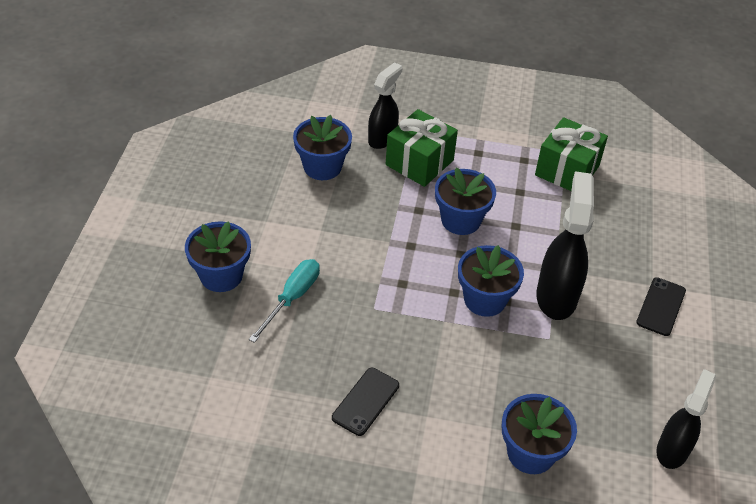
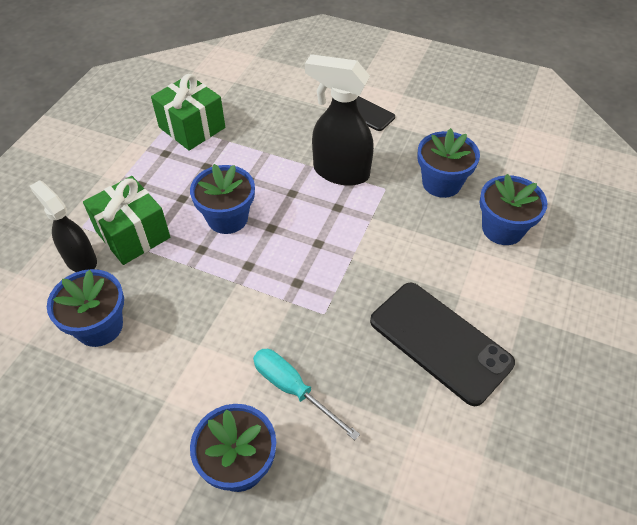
camera: 75 degrees left, 5 degrees up
(365, 401) = (440, 342): black phone -> black phone, size x1.82
(485, 299) = (333, 222): blue flower pot -> blue flower pot (441, 183)
(672, 450) = (502, 144): black spray bottle -> none

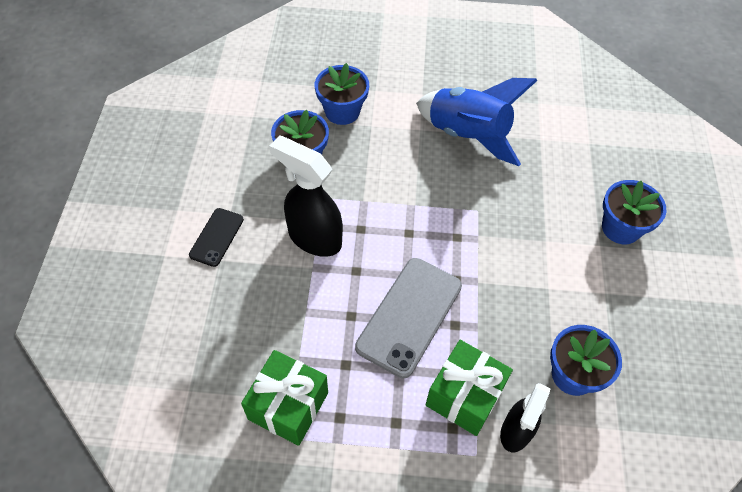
camera: 110 degrees left, 5 degrees up
(227, 218) = (409, 316): blue flower pot -> grey phone
(293, 389) = (550, 212): turquoise screwdriver -> none
(340, 172) = (314, 238): black spray bottle -> black spray bottle turned 120 degrees clockwise
(440, 342) = (467, 135): black phone -> blue rocket

